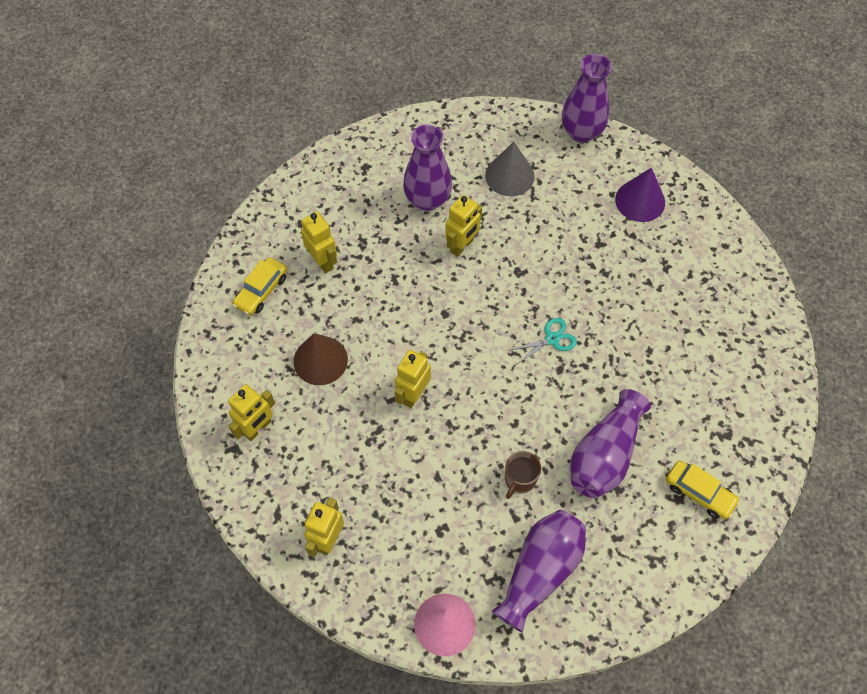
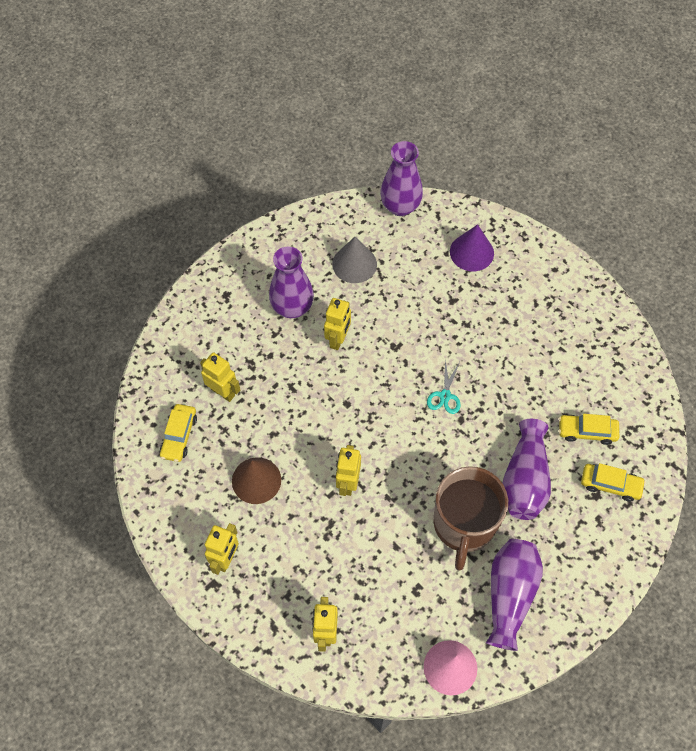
camera: 20 degrees left, 0 degrees up
(519, 479) = (464, 524): brown mug -> brown mug, size x2.25
(552, 339) = (445, 396): turquoise scissors -> turquoise scissors turned 150 degrees clockwise
(694, 427) = (587, 431): none -> yellow car

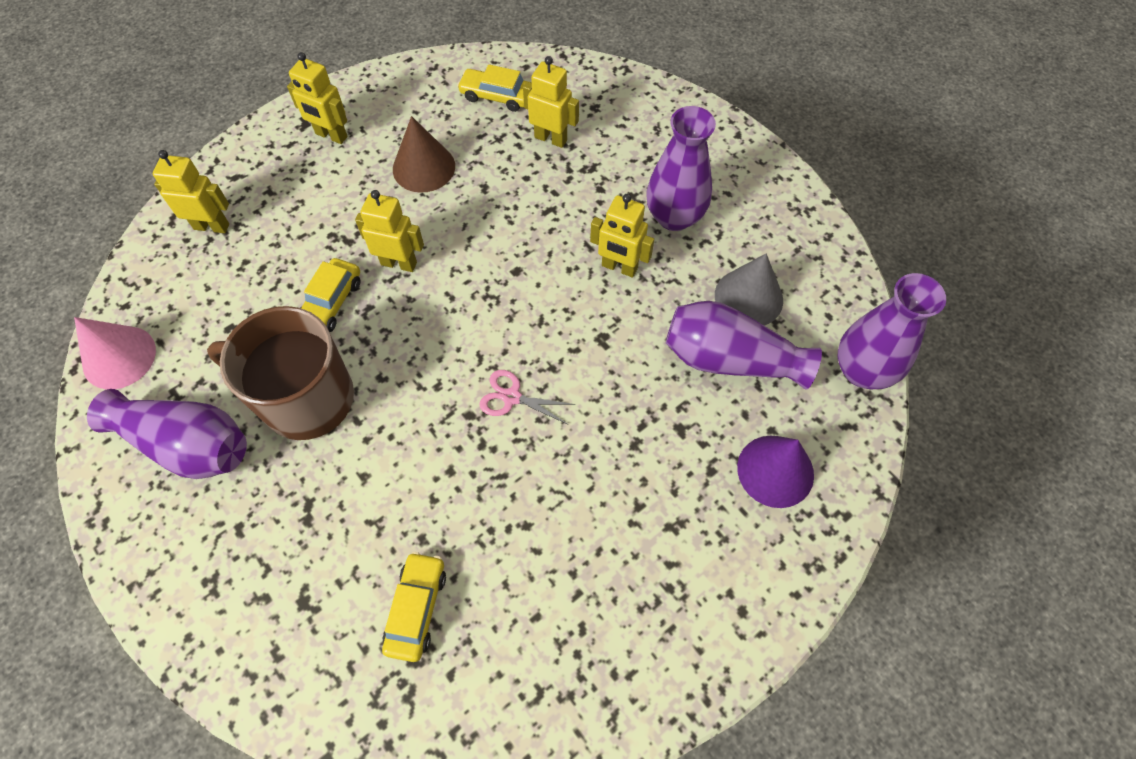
camera: 95 degrees right, 0 degrees up
(223, 392) = (551, 138): yellow robot -> yellow robot turned 105 degrees counterclockwise
(445, 396) = (511, 397): turquoise scissors -> pink scissors
(524, 480) = (354, 493): purple vase -> purple vase (730, 359)
(610, 484) = (315, 630): yellow car -> yellow car (331, 303)

